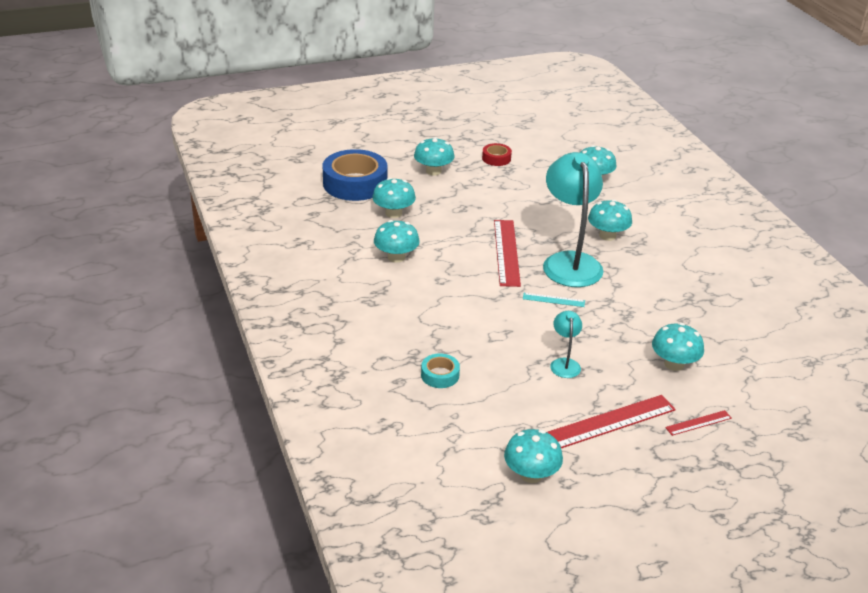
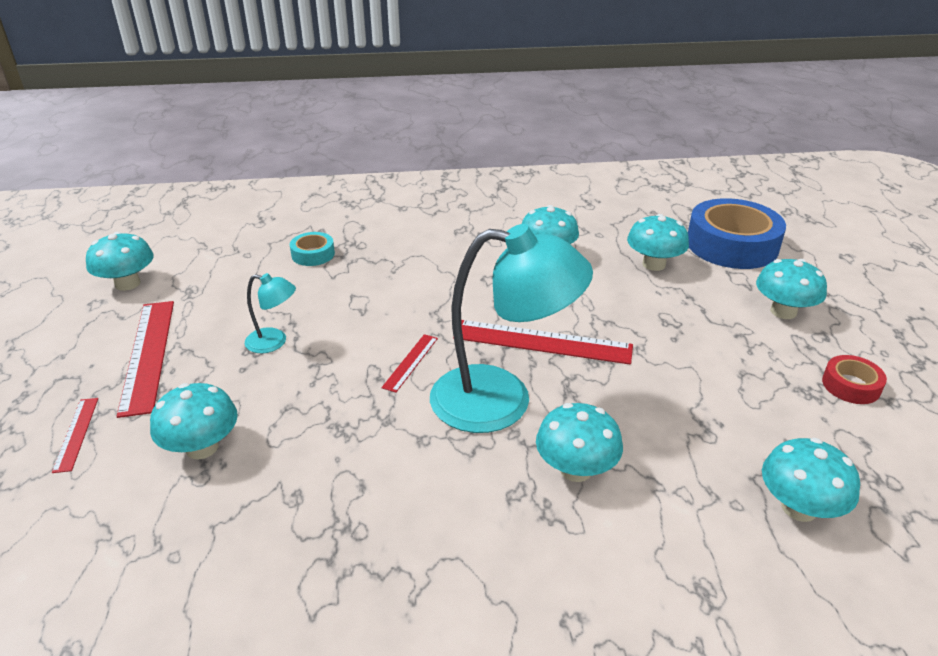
camera: 105 degrees right, 0 degrees up
(553, 300) = (410, 362): turquoise ruler -> red ruler

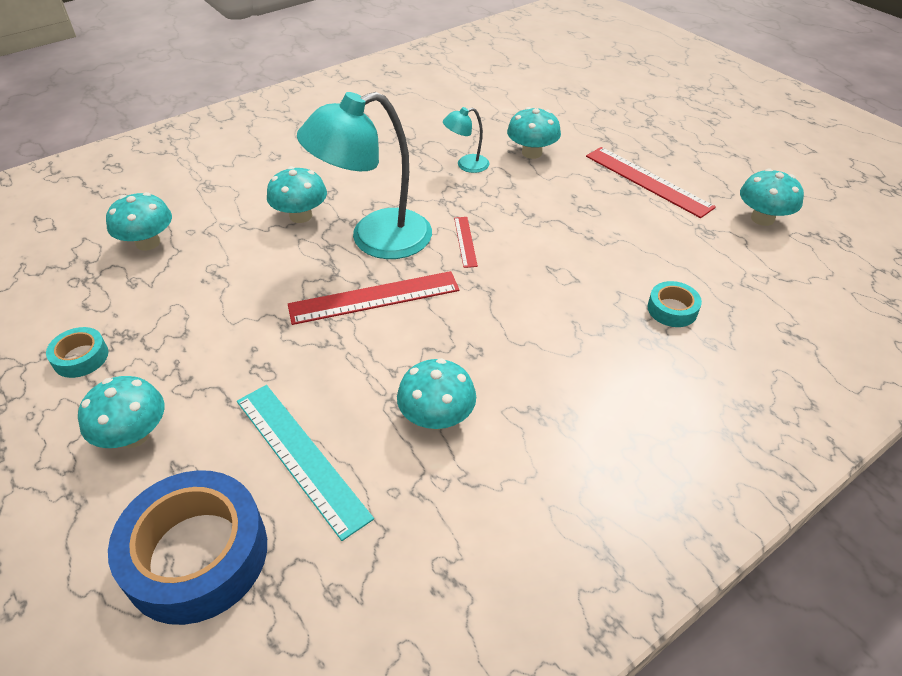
camera: 150 degrees right, 10 degrees up
(76, 434) = (608, 135): red ruler -> none
(274, 342) = (580, 219): turquoise lamp -> turquoise lamp (466, 165)
(653, 264) = (300, 457): turquoise mushroom -> turquoise ruler
(851, 385) = (81, 357): red tape -> turquoise tape

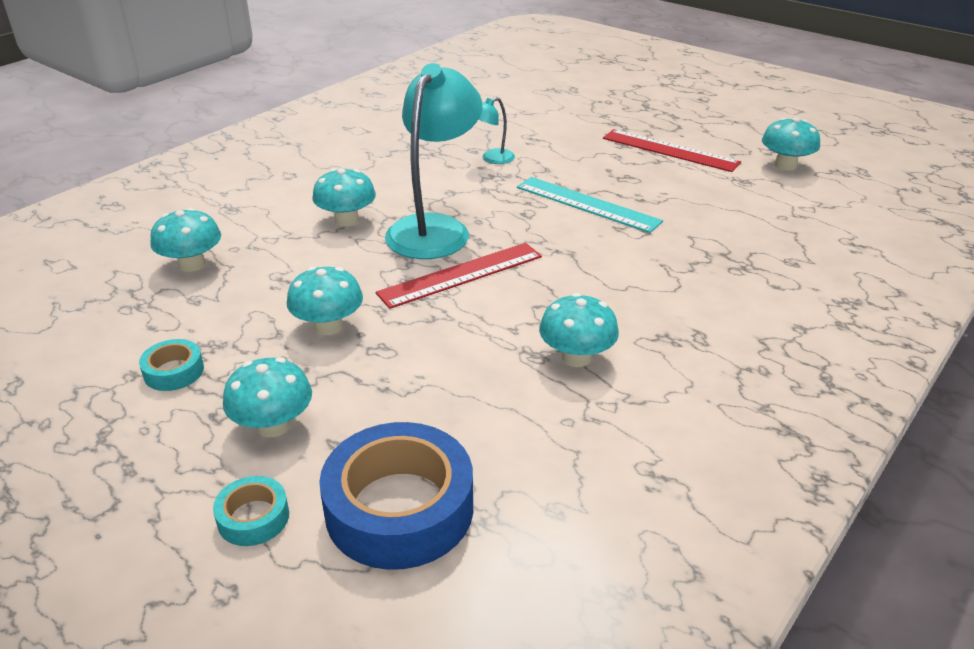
camera: 15 degrees left, 10 degrees down
(300, 457) = (460, 411): turquoise ruler -> turquoise ruler (587, 204)
(375, 239) = (435, 228): turquoise lamp -> turquoise lamp turned 150 degrees clockwise
(465, 241) = (525, 218): red ruler -> none
(532, 153) = (550, 142): turquoise mushroom -> turquoise mushroom (328, 326)
(672, 309) = (745, 242): turquoise tape -> turquoise tape (253, 518)

